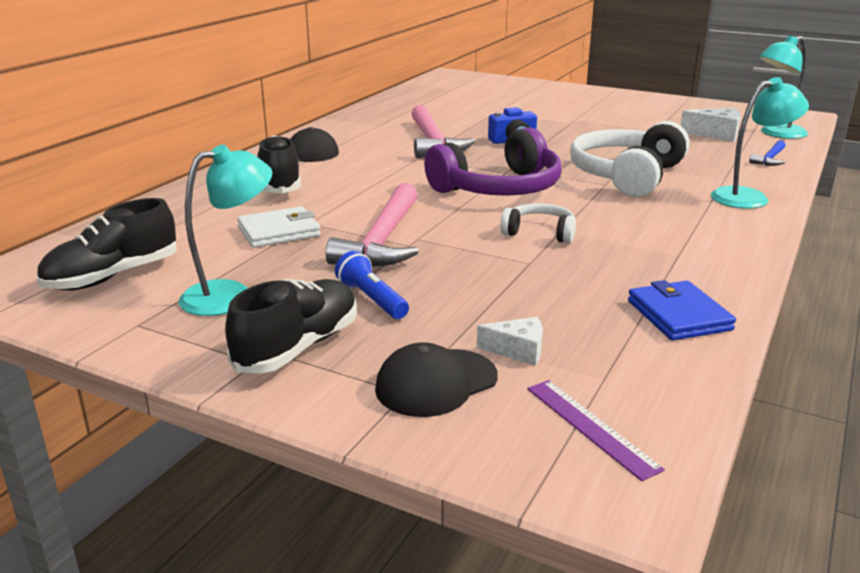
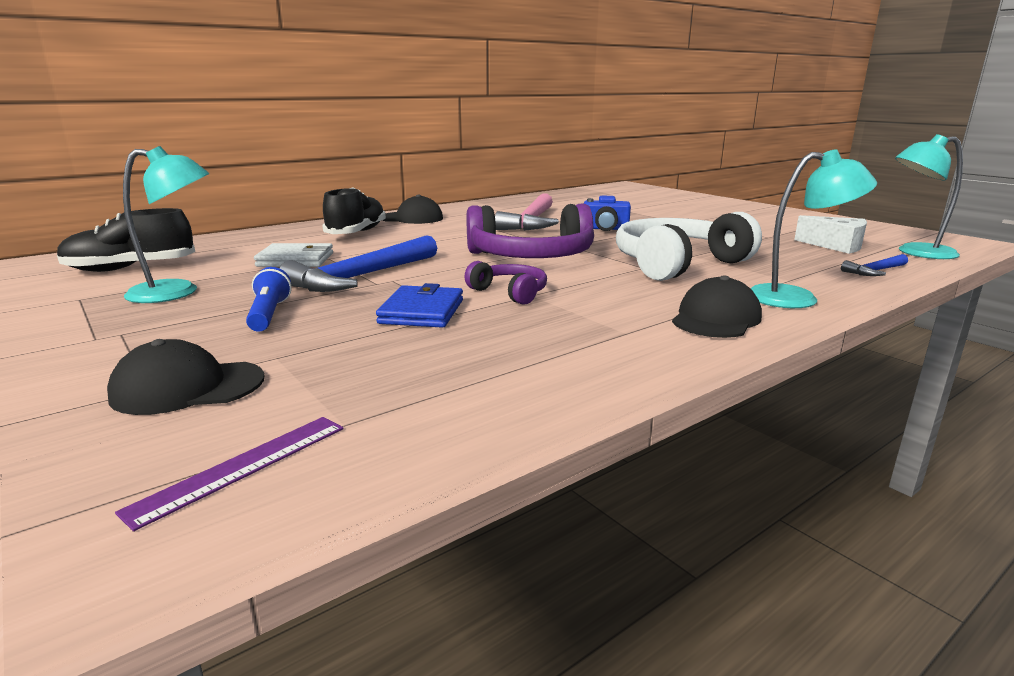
camera: 25 degrees right, 5 degrees down
(298, 347) = (145, 335): black shoe -> none
(382, 240) = (361, 277): pink hammer -> blue hammer
(518, 350) = (310, 379): white cheese -> none
(540, 233) = (510, 292): white headphones -> purple headphones
(590, 427) = (241, 467): purple ruler -> purple ruler turned 45 degrees clockwise
(678, 315) = (531, 385): blue wallet -> blue wallet (422, 312)
(720, 228) = (716, 318): none -> black cap

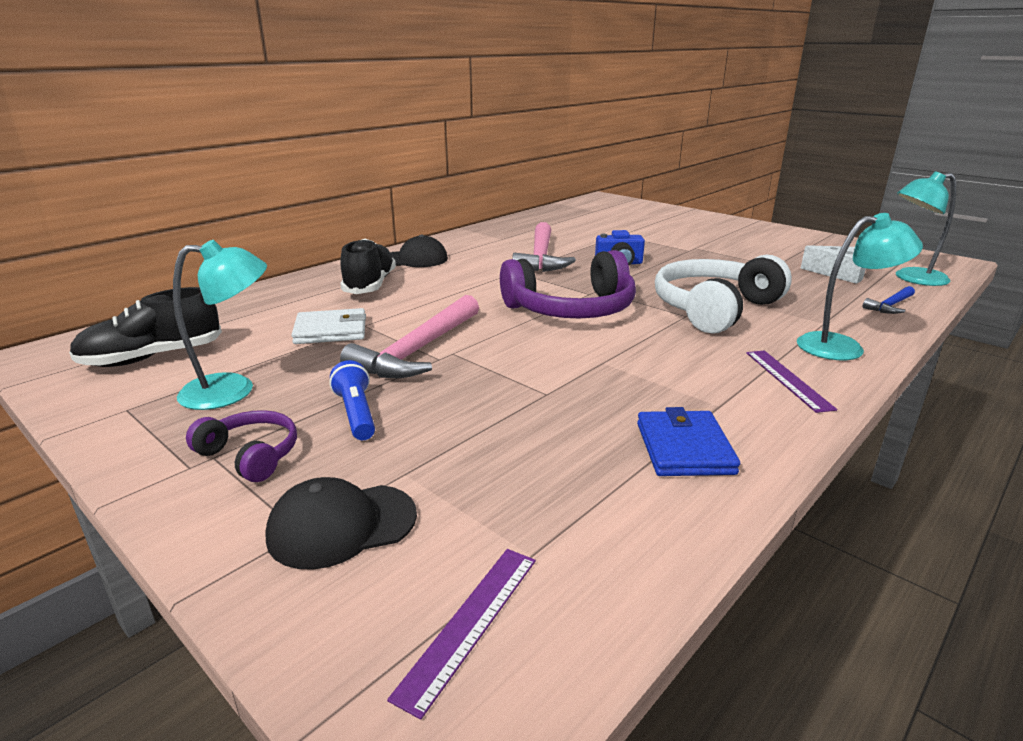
camera: 10 degrees left, 5 degrees up
(361, 277) = (418, 350): blue hammer -> pink hammer
(422, 312) = (511, 395): blue wallet -> blue wallet (684, 448)
(510, 292) = (580, 361): purple headphones -> purple headphones (250, 455)
(716, 318) = (788, 379): black cap -> purple ruler

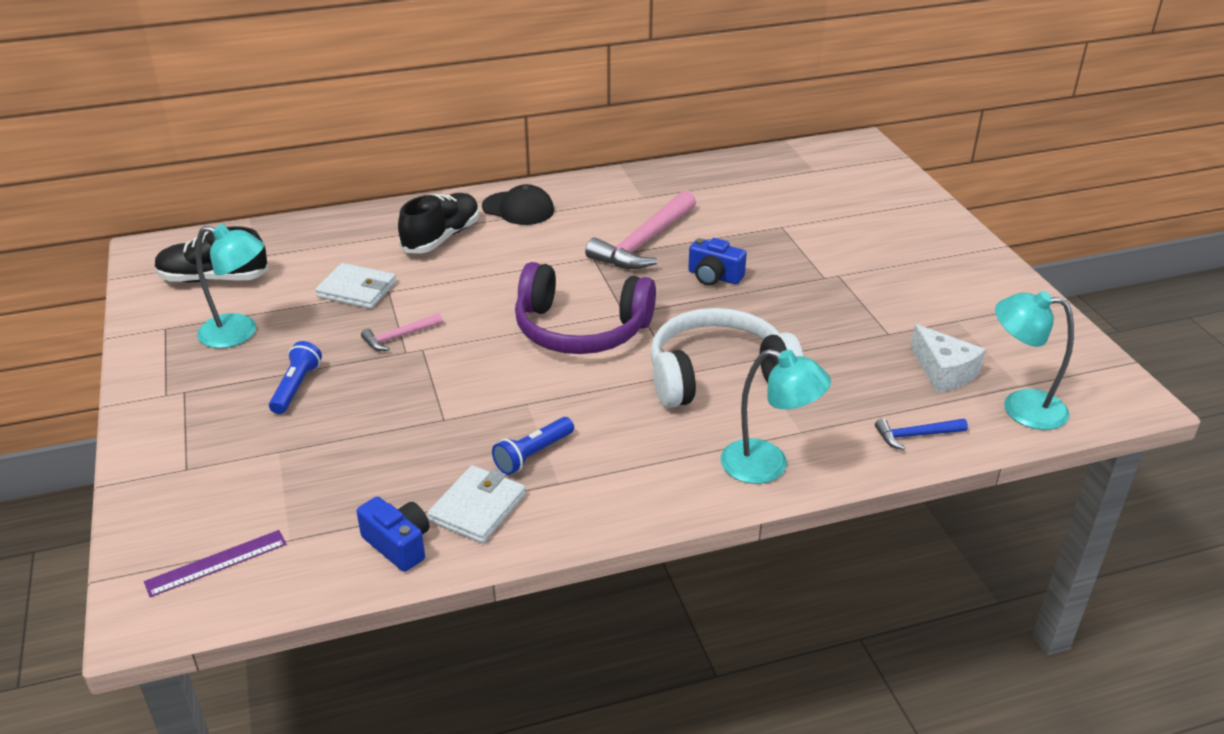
camera: 30 degrees right, 10 degrees up
(250, 455) = (204, 399): purple headphones -> none
(342, 525) = (210, 474): black cap -> none
(418, 350) = (399, 337): pink hammer -> pink hammer, size x0.49
(659, 509) = (398, 545): none -> blue camera
(666, 393) = (533, 454): none -> blue flashlight
(684, 448) = (477, 508): blue wallet -> white wallet
(788, 379) = (655, 480): purple ruler -> none

